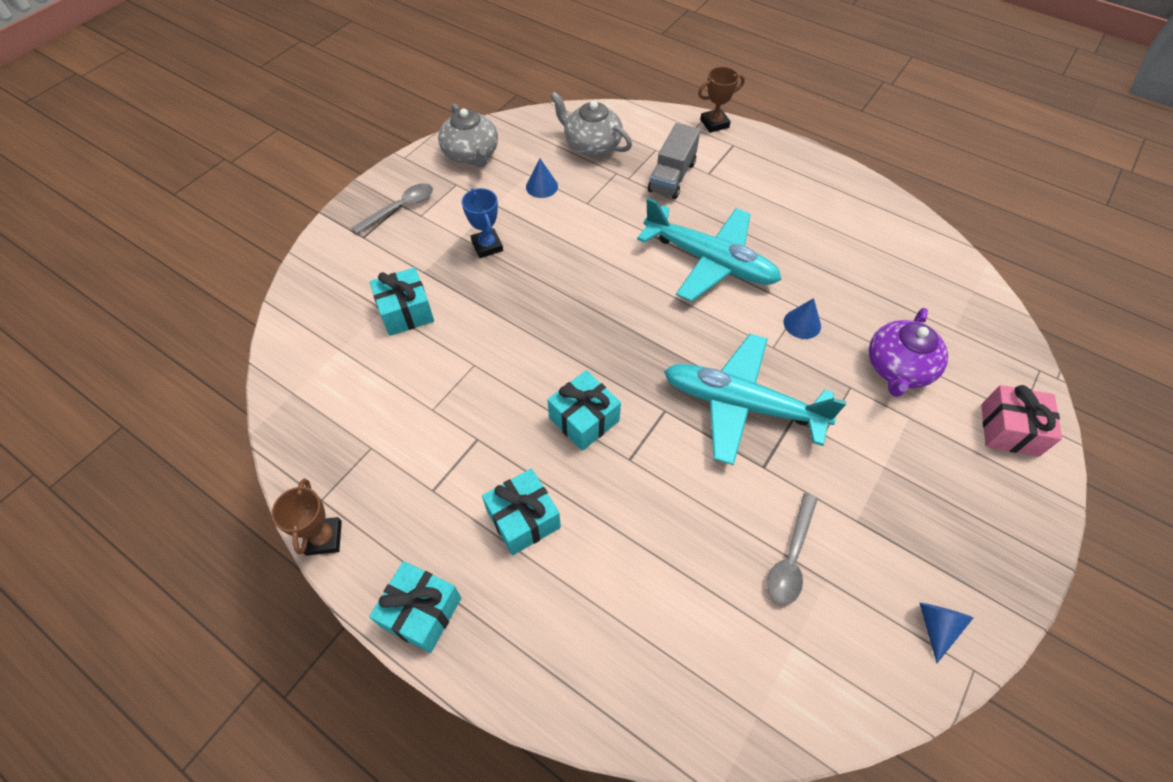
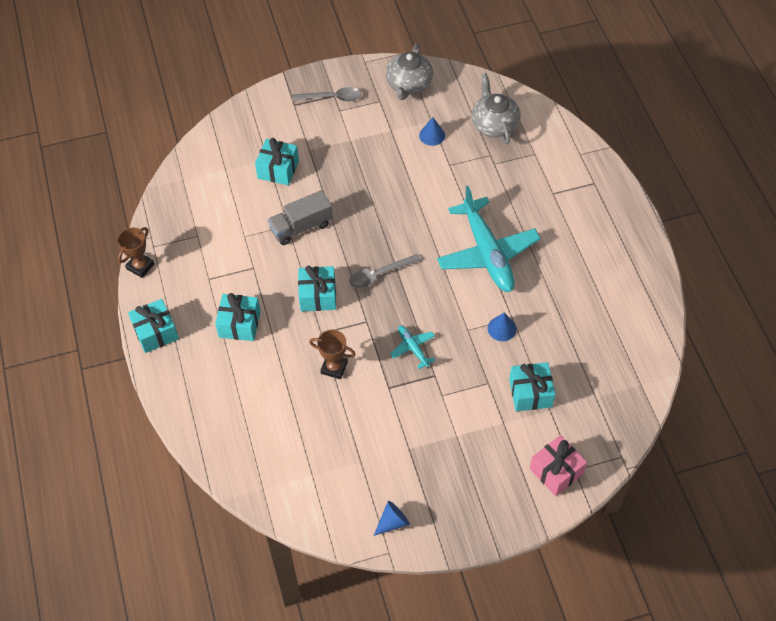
camera: 40 degrees right, 0 degrees up
(487, 246) = (360, 156): blue trophy -> none
(672, 177) = (525, 180): grey truck -> grey truck (301, 227)
(714, 123) = (598, 159): brown trophy -> brown trophy (334, 367)
(742, 405) = (413, 348): turquoise plane -> turquoise plane, size x0.44
(791, 557) = (354, 438): grey spoon -> grey spoon (379, 274)
(898, 368) = (530, 393): purple teapot -> turquoise gift

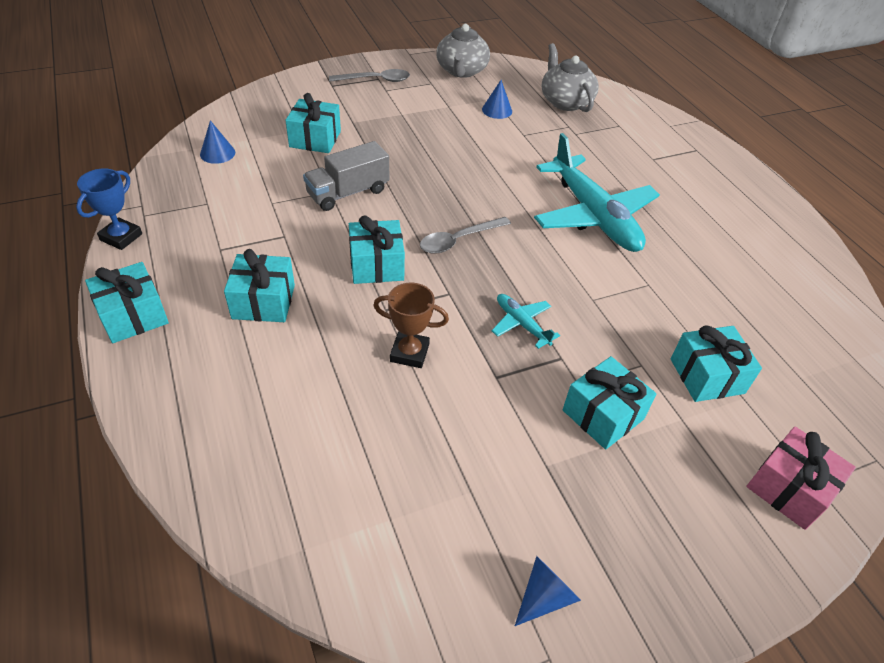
camera: 10 degrees left, 10 degrees down
(140, 266) = (121, 237): brown trophy -> blue trophy
(452, 417) = (603, 414): none -> turquoise gift
(501, 328) = (638, 297): blue cone -> blue cone (217, 153)

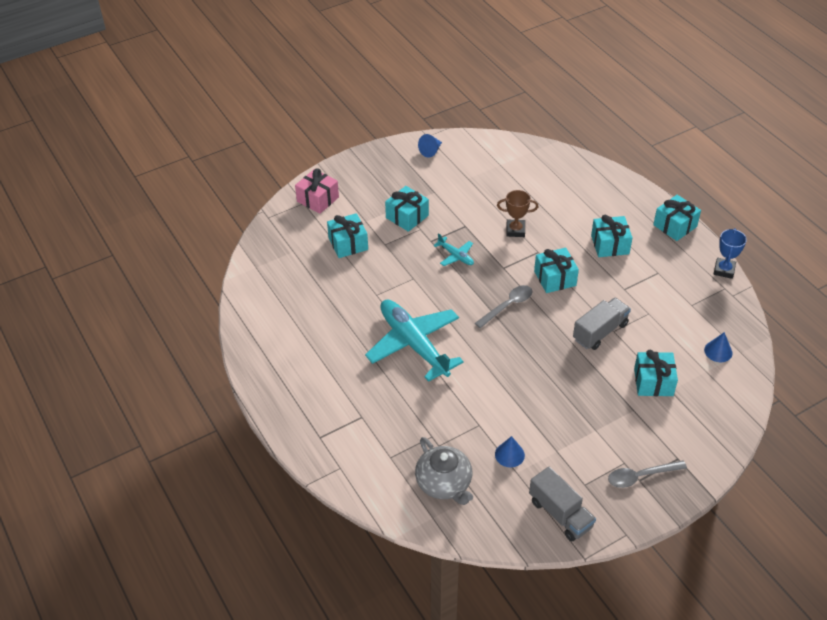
camera: 175 degrees right, 0 degrees up
(461, 71) = (560, 514): grey teapot -> grey truck

